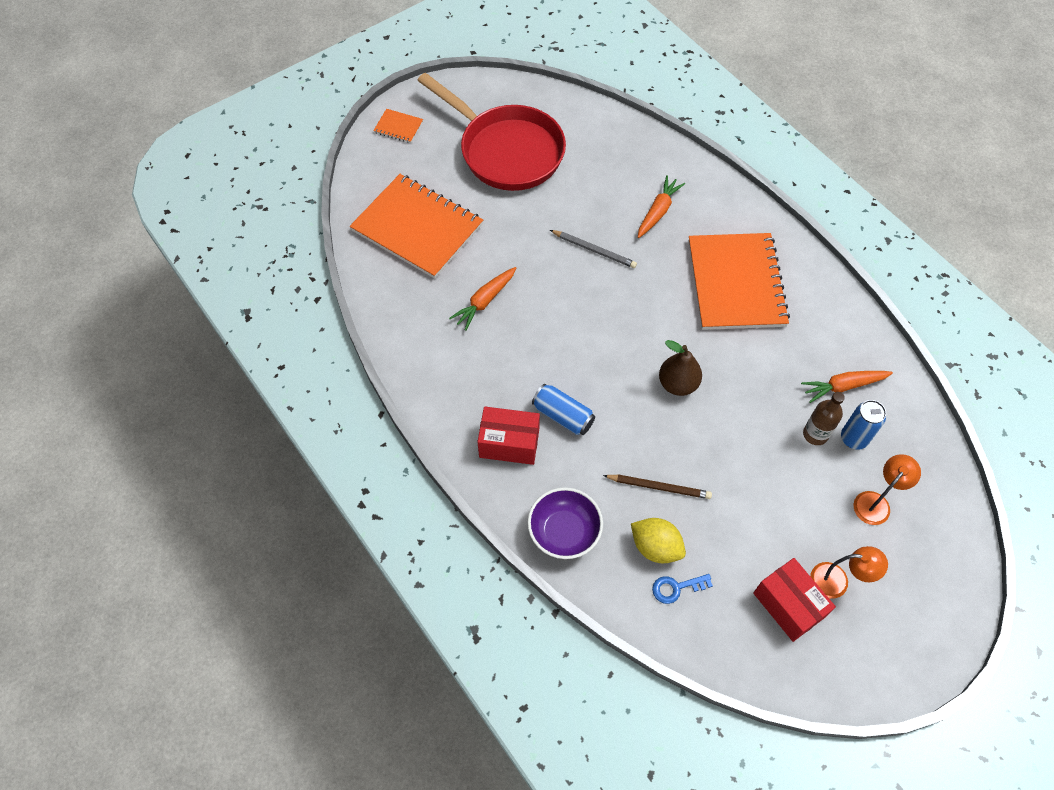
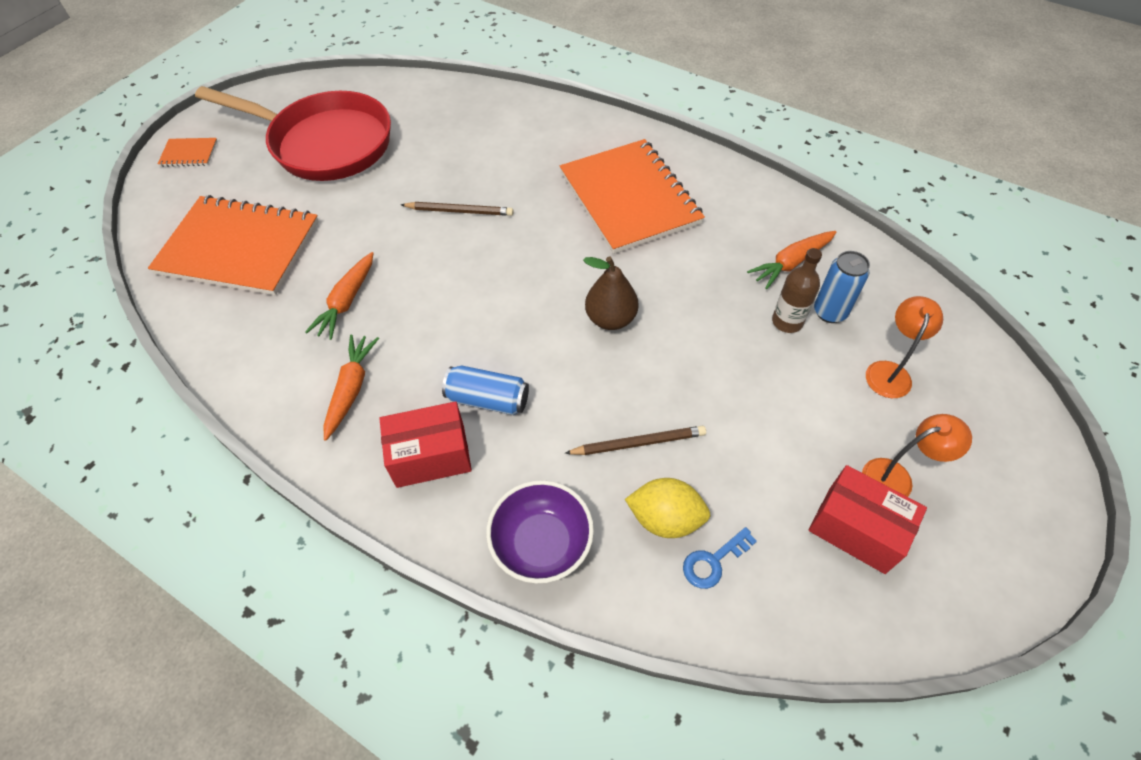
camera: 20 degrees left, 5 degrees down
(594, 250) = (459, 211): grey pencil -> brown pencil
(658, 211) = (516, 155): orange carrot -> orange carrot (351, 389)

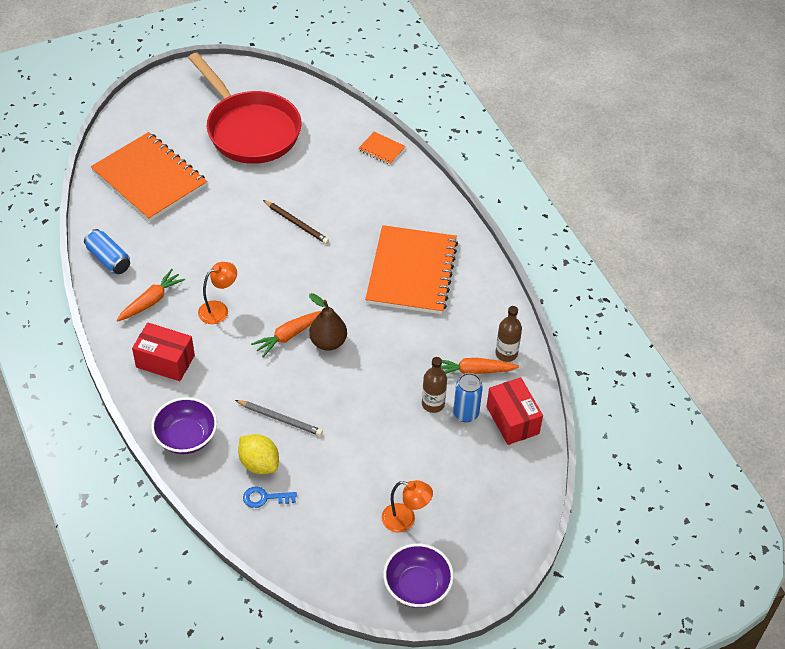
camera: 30 degrees right, 5 degrees down
(189, 154) = (163, 95): orange notebook -> orange notebook (381, 149)
(347, 301) = (186, 247): orange carrot -> orange carrot (289, 336)
(488, 399) = (219, 348): blue can -> blue can (108, 259)
(638, 443) = (280, 419): brown pencil -> grey pencil
(803, 228) = (506, 353): none -> brown bottle
(856, 529) = (355, 529): red box -> red box (512, 420)
(889, 371) = (464, 466): orange lamp -> orange lamp (219, 309)
(995, 555) = (417, 586): none -> purple bowl

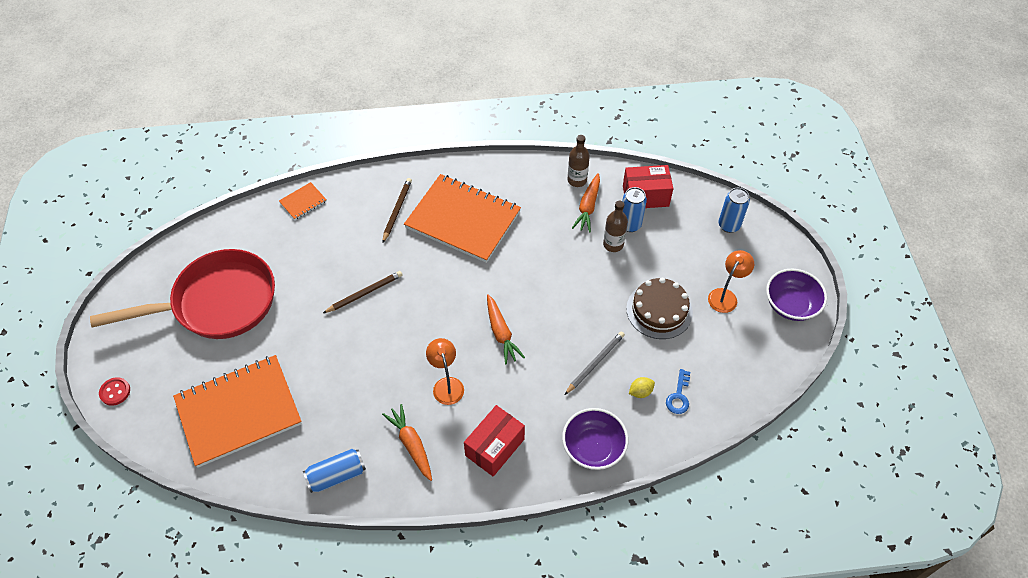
camera: 70 degrees left, 5 degrees up
(145, 100) = (115, 392): none -> red button
(259, 464) = (640, 392): yellow lemon -> yellow lemon, size x0.57
(328, 342) = (520, 303): brown pear -> none
(363, 461) = (659, 310): none -> brown cake
(401, 219) = (397, 210): none -> brown pencil
(505, 508) = (729, 225): none -> blue can

